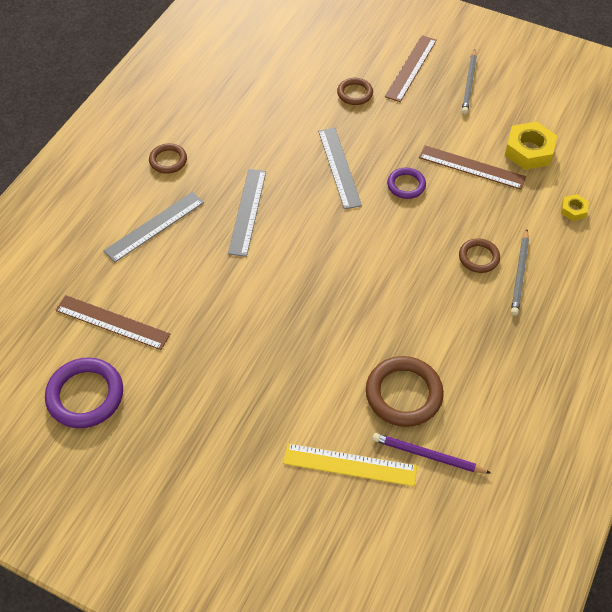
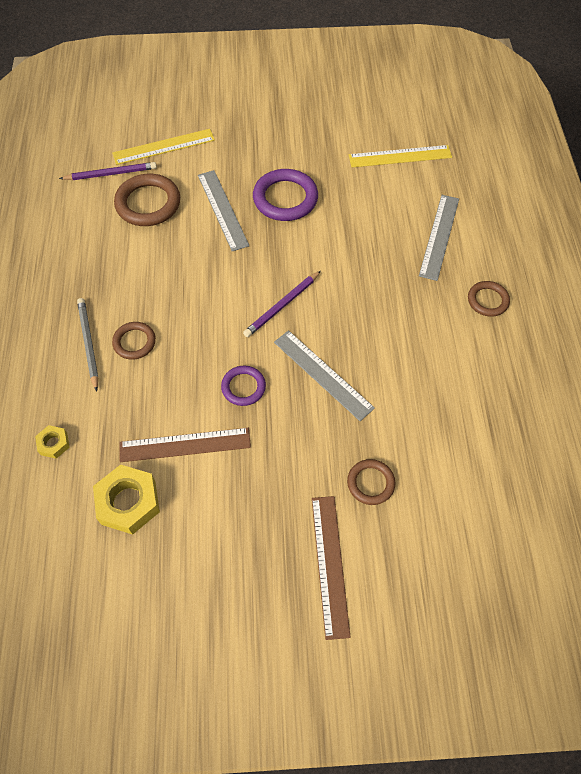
camera: 150 degrees right, 5 degrees up
(85, 395) = (373, 110): purple ring -> purple ring (285, 198)
(112, 322) = (400, 156): brown ruler -> yellow ruler
(247, 211) = (373, 286): grey ruler -> grey ruler (222, 209)
(335, 231) = (282, 306): none -> purple pencil
(469, 83) = (243, 577): grey pencil -> none

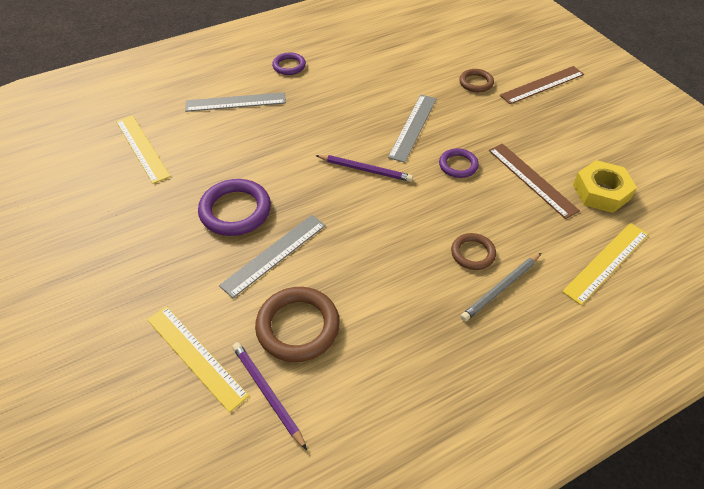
camera: 115 degrees left, 10 degrees down
(54, 443) = (606, 262): yellow nut -> yellow ruler
(487, 300) = (289, 66): brown ring -> purple ring

